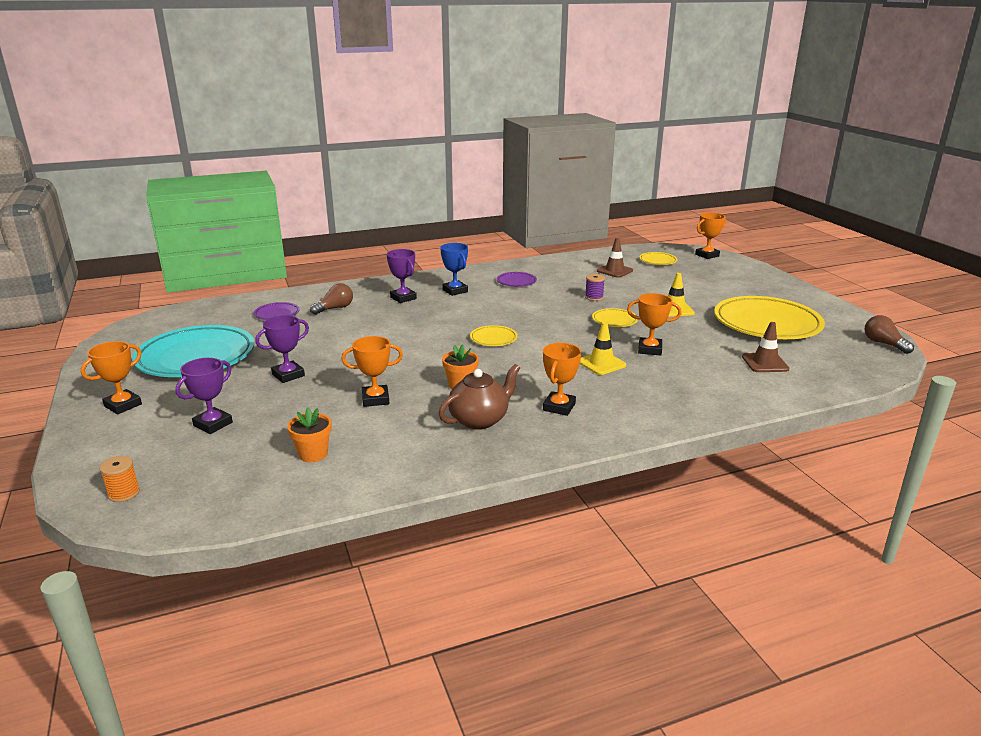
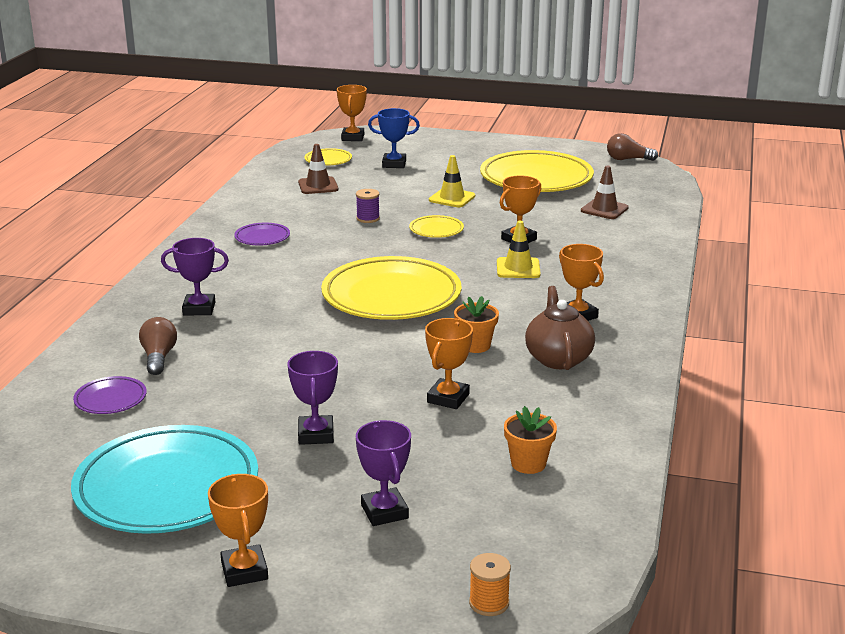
camera: 55 degrees left, 0 degrees up
(455, 291) = (229, 275): blue trophy -> blue trophy (394, 164)
(493, 339) = (391, 296): yellow plate -> yellow plate, size x2.28

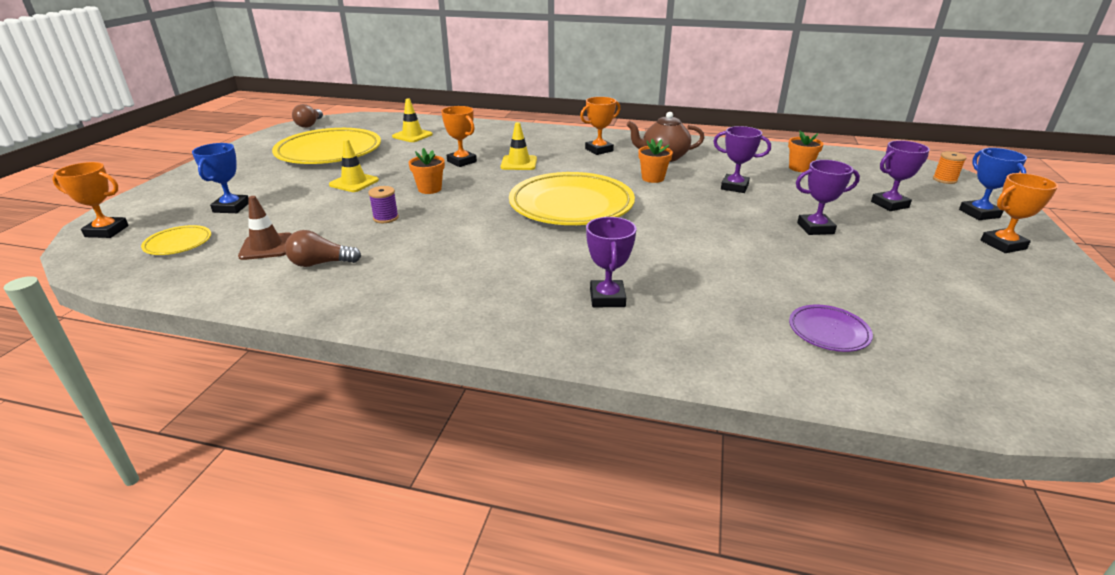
camera: 90 degrees left, 5 degrees up
(159, 357) = (727, 312): brown light bulb -> brown light bulb (321, 263)
(167, 488) = (943, 283): turquoise plate -> none
(262, 238) = (415, 273): purple plate -> none
(346, 588) = (979, 213): none -> blue trophy
(436, 230) = (430, 189): yellow plate -> orange flower pot
(448, 398) = (734, 187): orange trophy -> purple trophy
(604, 209) = (412, 135): brown traffic cone -> yellow traffic cone

